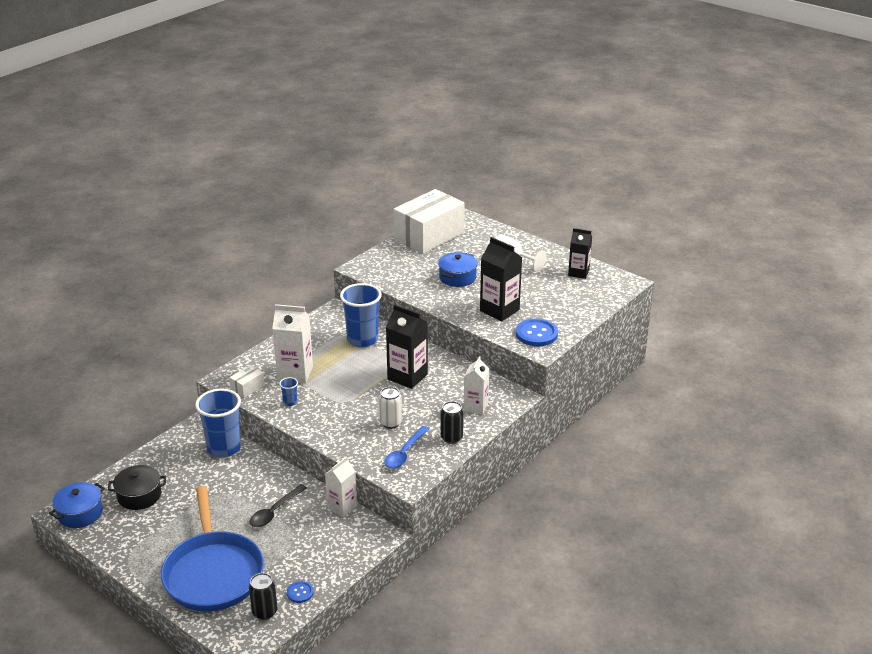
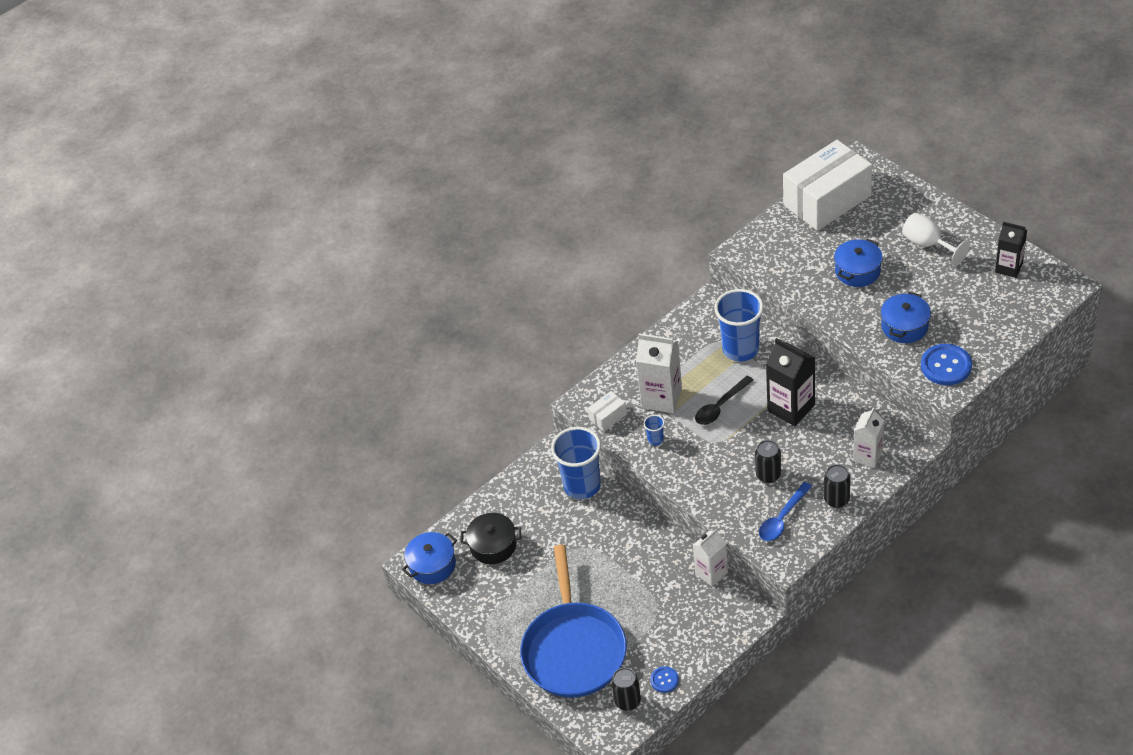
camera: 15 degrees right, 15 degrees up
(274, 511) = (638, 575): black spoon -> black spoon (720, 406)
(390, 423) = (768, 475): white can -> black can
(499, 310) = (904, 326): black carton -> blue pot

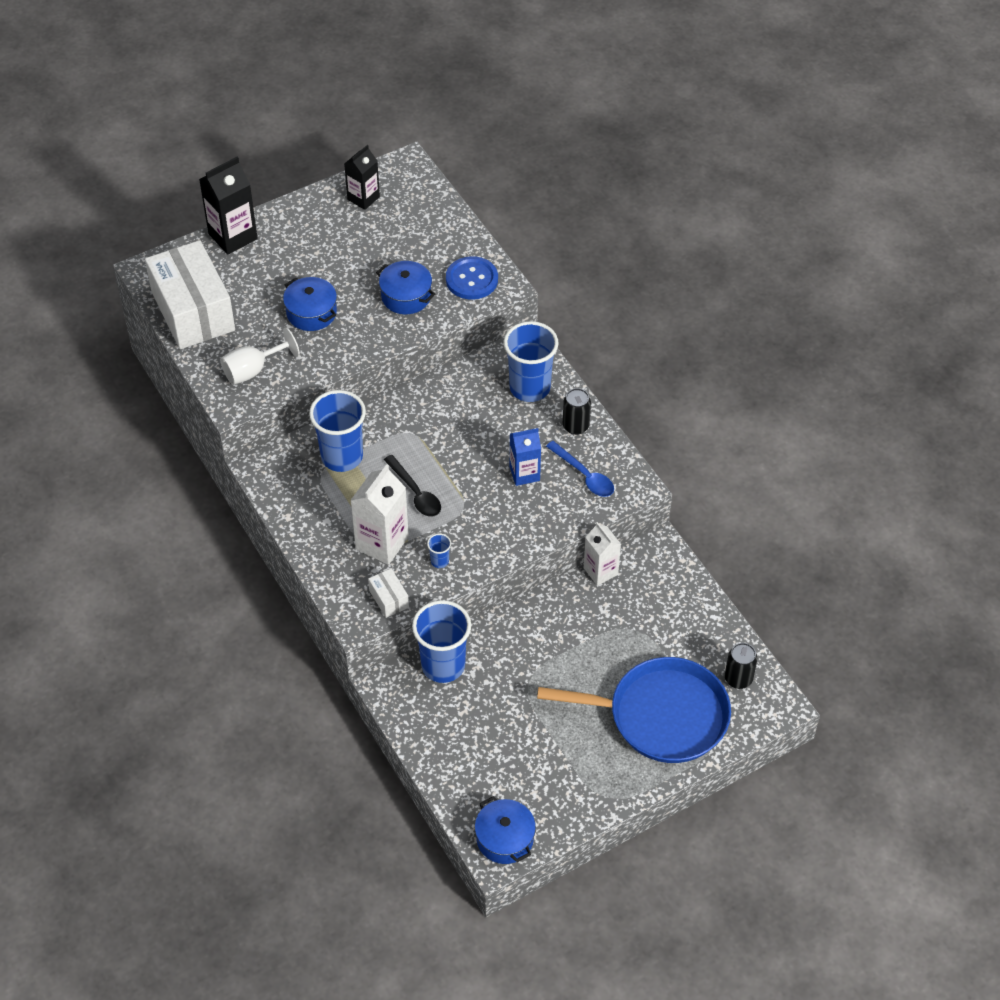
camera: 85 degrees left, 5 degrees up
(493, 545) = (497, 770): black pot -> none
(664, 680) = (721, 641): blue button -> none
(768, 475) = (524, 473): black can -> blue carton
(791, 408) = (442, 433): black carton -> black carton (233, 236)
(867, 456) = (529, 388): white carton -> blue cup
(928, 244) = (301, 248): white goblet -> white goblet (253, 370)

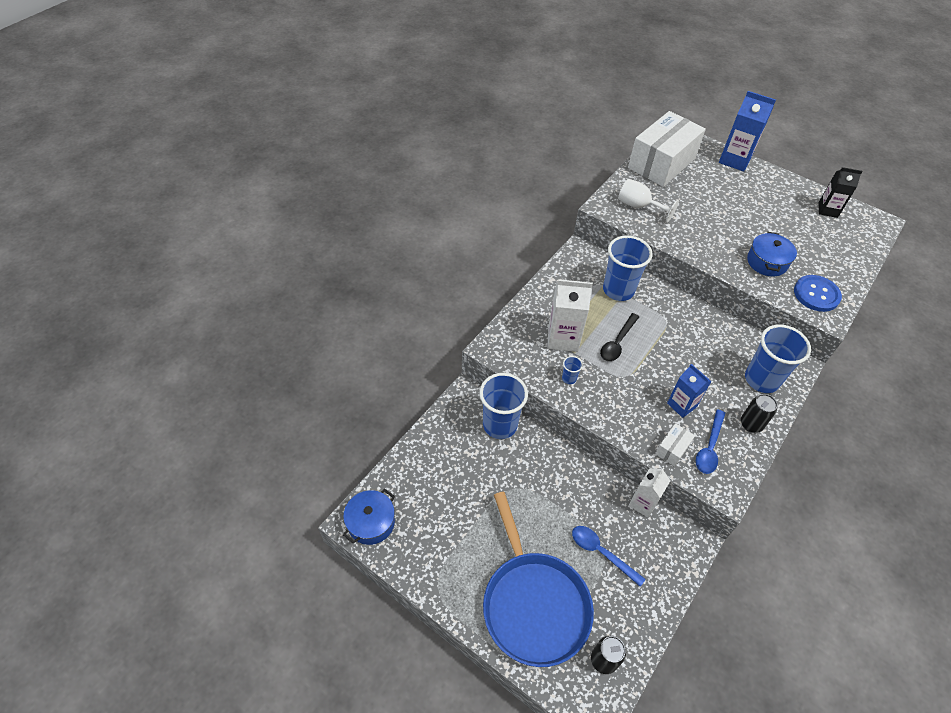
camera: 65 degrees right, 0 degrees up
(233, 236) = (735, 160): black carton -> blue carton
(311, 313) = (709, 218): blue pot -> none
(389, 599) = (519, 359): white box -> white box (672, 449)
(635, 633) = (601, 552): none -> blue spoon

